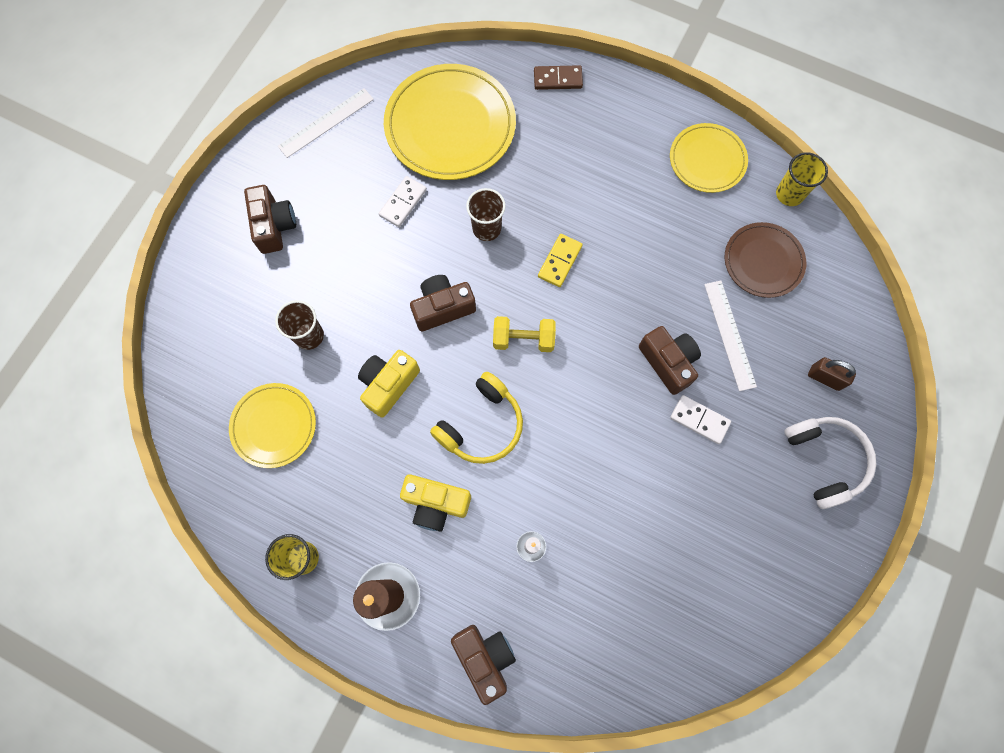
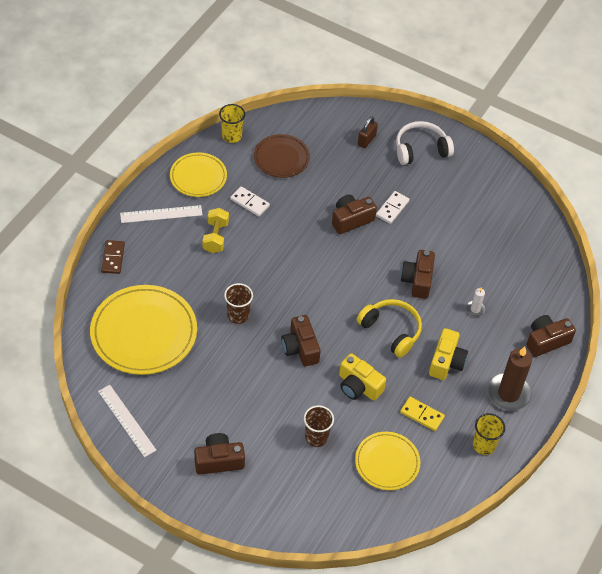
camera: 90 degrees left, 20 degrees down
(403, 203) = (209, 369): white domino -> white domino (250, 202)
(523, 339) = (329, 300): yellow dumbbell -> yellow dumbbell (215, 237)
(559, 261) = (270, 273): yellow domino -> yellow domino (422, 415)
(573, 460) = (417, 280): none -> brown camera
(729, 334) = (333, 184): white ruler -> white ruler (161, 214)

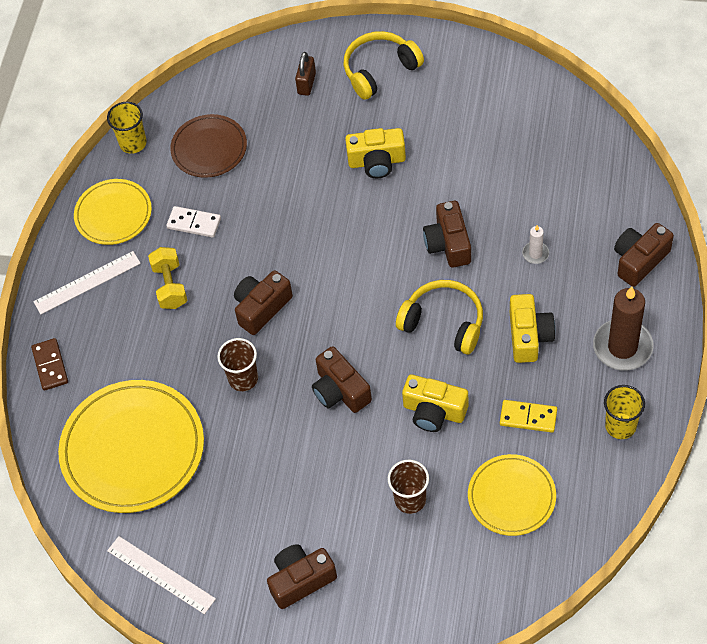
camera: 10 degrees left, 5 degrees up
(351, 220) = (332, 196): brown camera -> brown camera (261, 308)
(392, 208) = (377, 161): white domino -> yellow camera
(421, 149) = (380, 70): white headphones -> yellow headphones

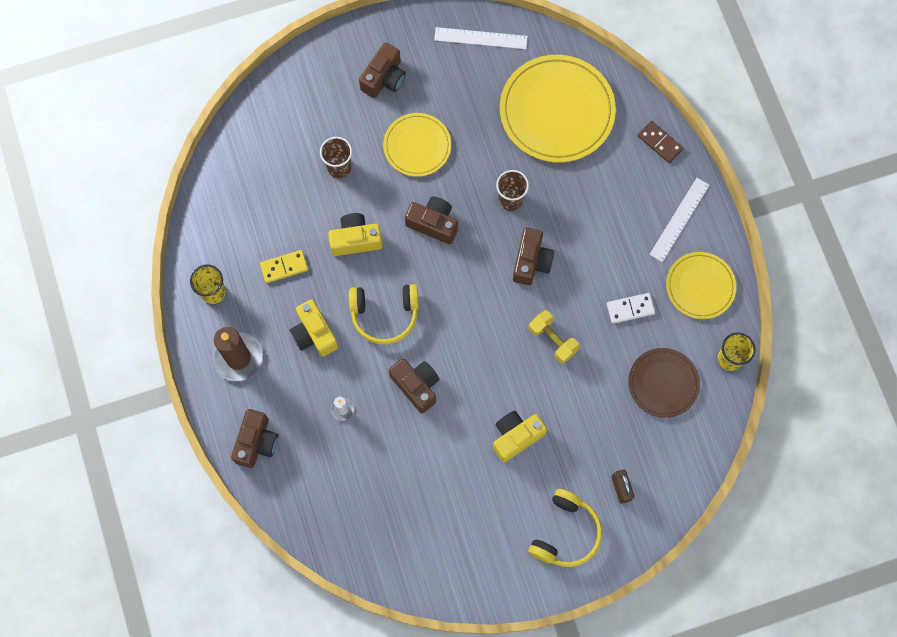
camera: 145 degrees right, 15 degrees up
(170, 286) = (613, 246): yellow dumbbell -> yellow dumbbell (553, 340)
(511, 497) = (268, 202): yellow plate -> yellow plate (417, 146)

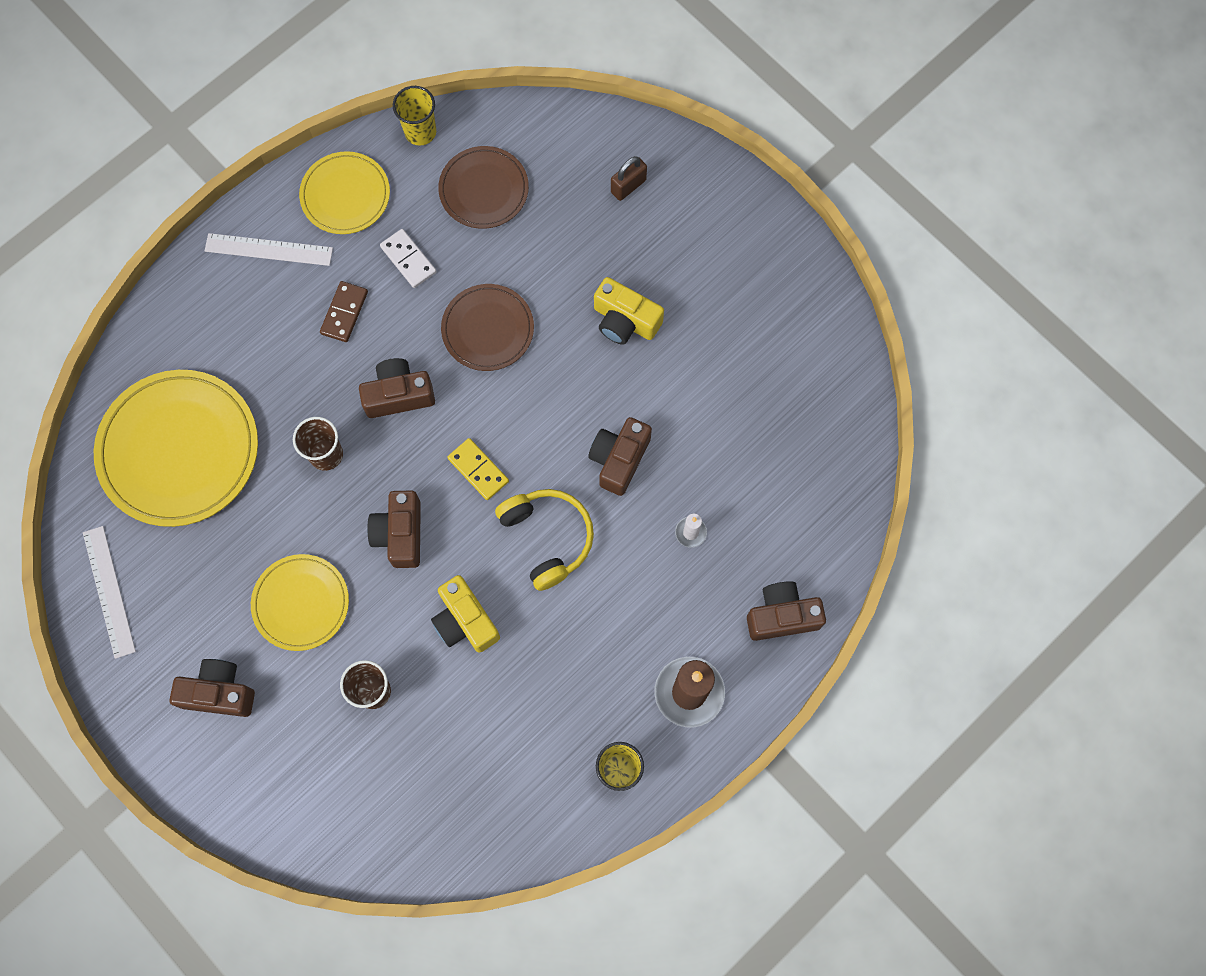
camera: 115 degrees left, 0 degrees up
(284, 267) = (543, 694): yellow domino -> yellow domino (478, 470)
(314, 334) = (613, 613): yellow camera -> none
(553, 340) = (488, 329): yellow dumbbell -> brown plate
(565, 533) = (708, 223): yellow headphones -> none
(660, 142) = (174, 310): brown domino -> brown domino (344, 313)

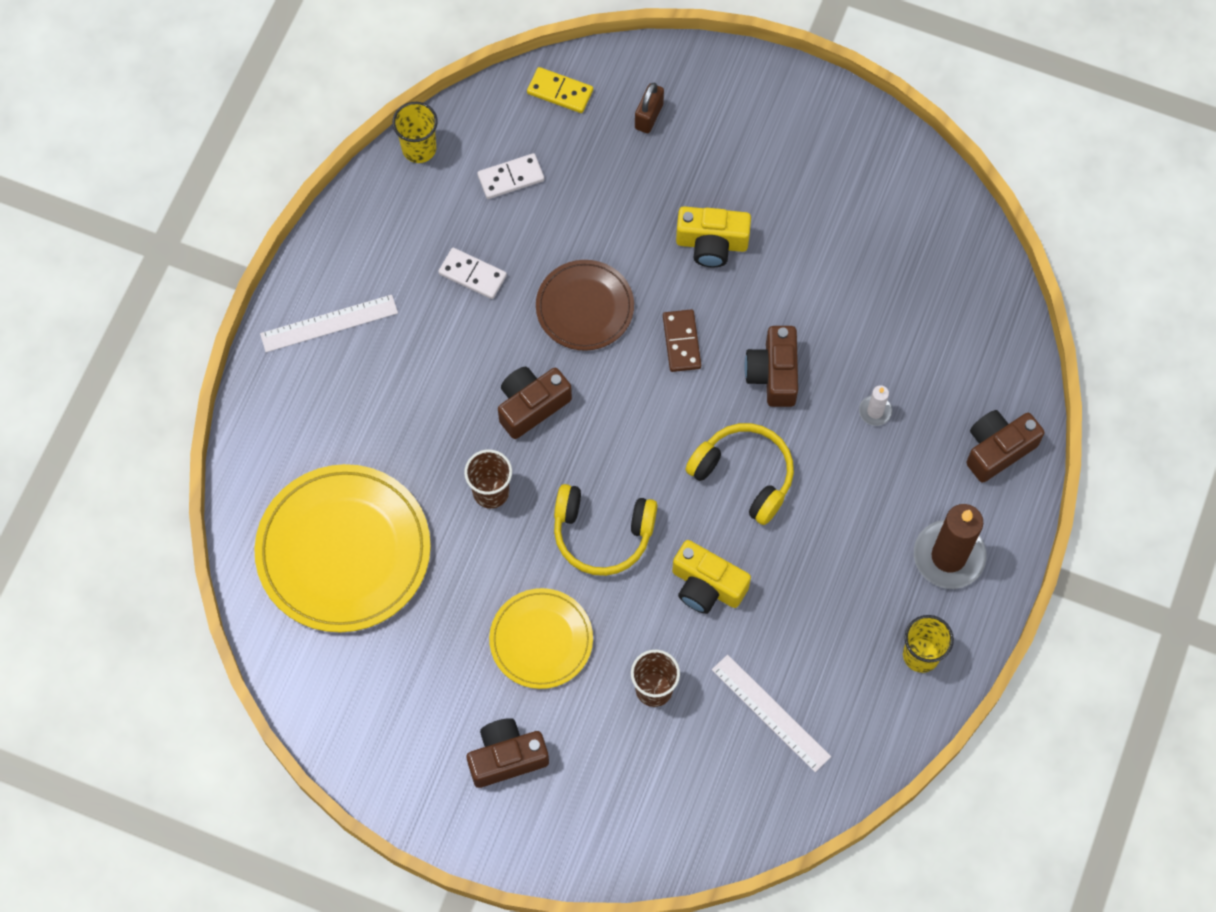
camera: 25 degrees left, 5 degrees down
(109, 591) = (347, 713): white ruler -> white ruler (770, 713)
(344, 313) = (436, 351): brown domino -> brown domino (681, 342)
(345, 195) = (377, 239): yellow plate -> none
(400, 534) = (602, 534): brown camera -> yellow headphones
(478, 470) = (645, 442): yellow domino -> yellow domino (560, 92)
(484, 189) = (511, 177): brown plate -> white domino

